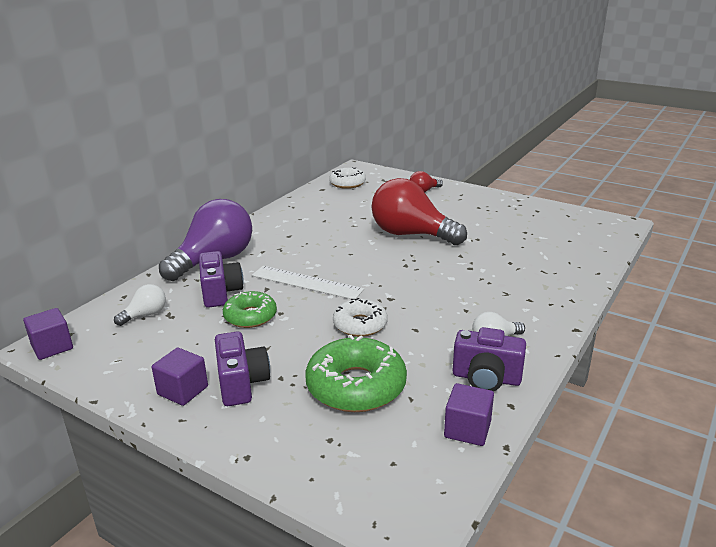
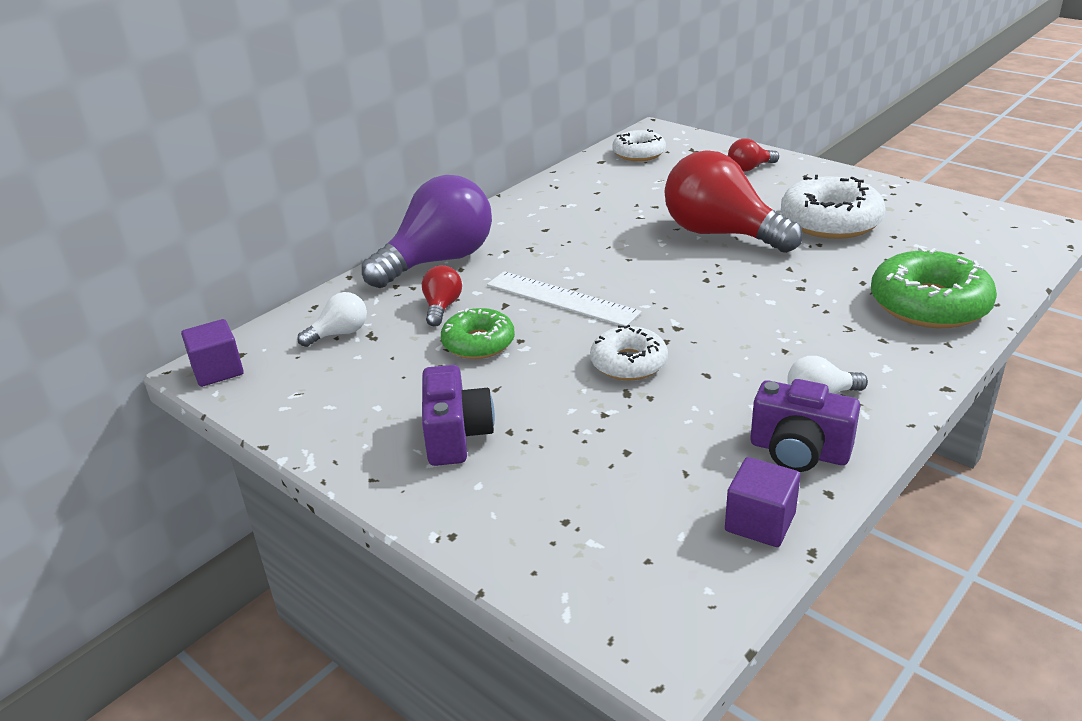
camera: 10 degrees right, 5 degrees up
(183, 390) = (378, 440): purple cube -> none
(220, 293) = (442, 307): purple camera -> red light bulb
(356, 386) = (611, 450): green donut -> green donut (929, 304)
(482, 224) = (830, 221): none -> white donut

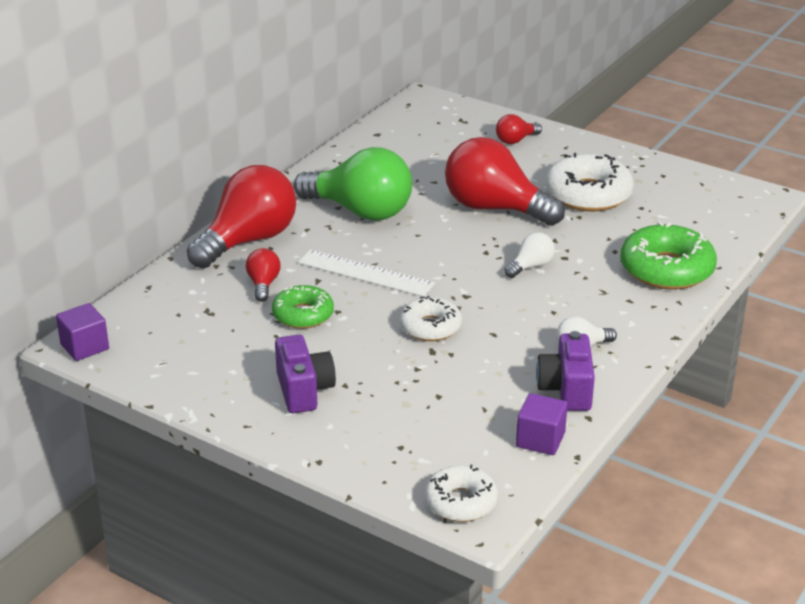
camera: 10 degrees left, 0 degrees up
(340, 333) = (180, 311): white light bulb -> white light bulb (531, 266)
(438, 261) = (248, 241): purple light bulb -> red light bulb
(568, 234) = (360, 211): none -> green light bulb
(639, 153) = (411, 125): white donut -> white donut (460, 502)
(799, 452) = (566, 389): purple camera -> purple camera turned 75 degrees clockwise

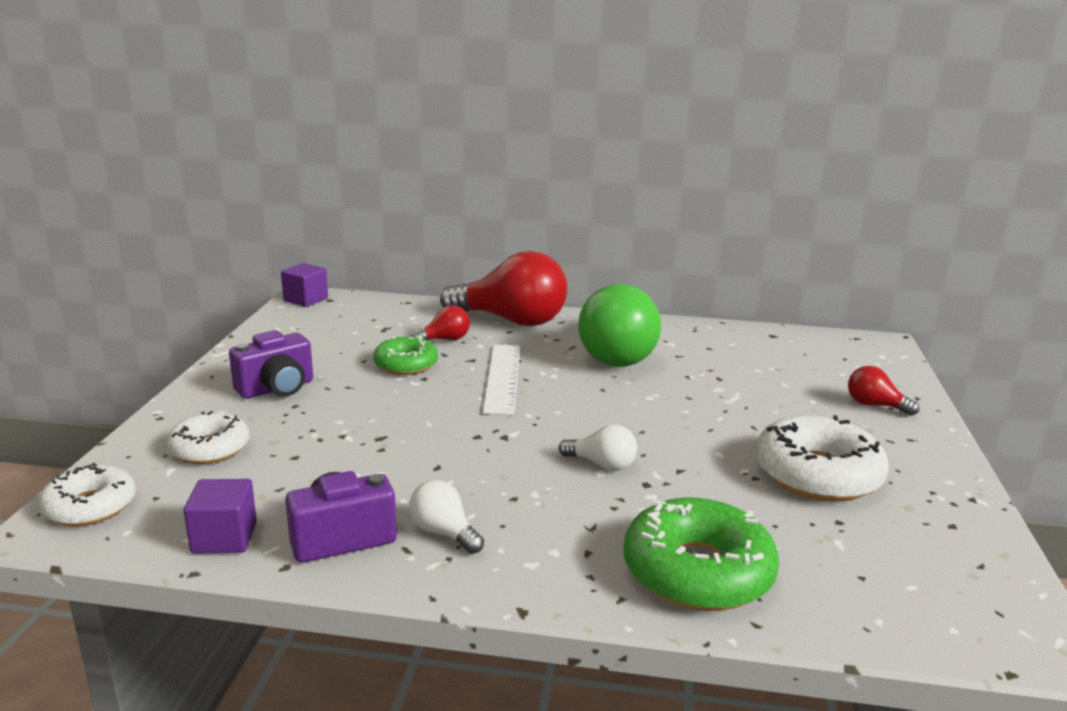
camera: 65 degrees right, 10 degrees down
(430, 327) = (426, 428): white donut -> white donut (210, 448)
(495, 208) = (705, 420): red light bulb -> none

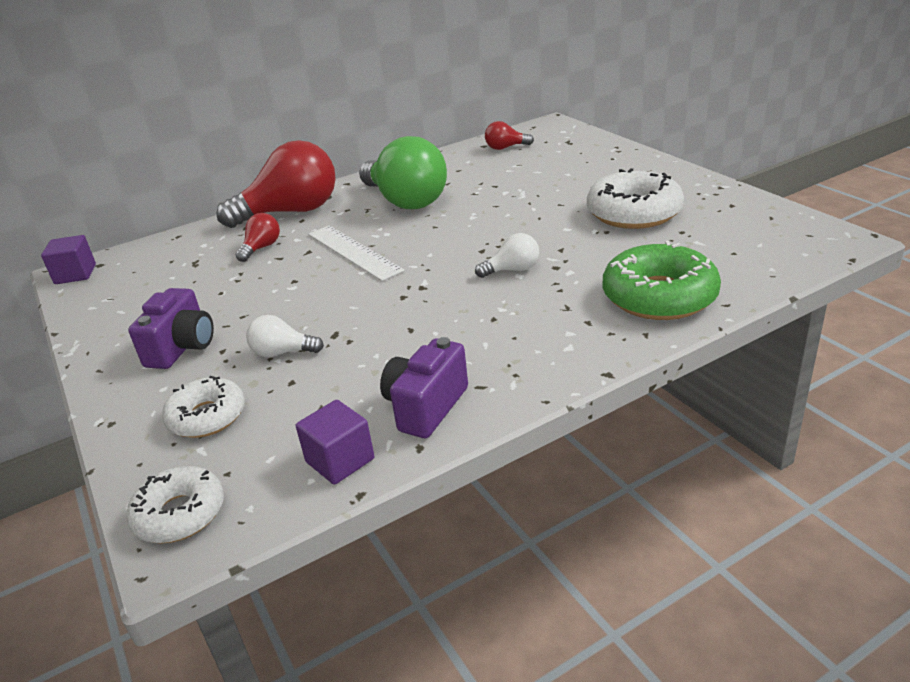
camera: 35 degrees left, 10 degrees up
(406, 364) = (262, 279): green donut -> none
(444, 533) = (487, 363): white light bulb -> white light bulb (282, 352)
(874, 405) = (603, 161): red light bulb -> red light bulb (505, 148)

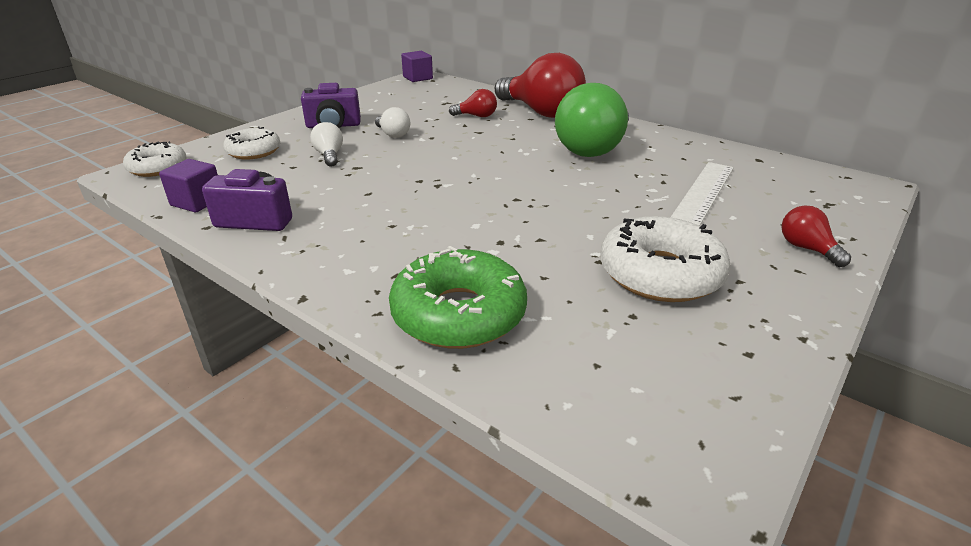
camera: 65 degrees right, 0 degrees up
(354, 252) = (486, 147): white ruler -> white ruler (704, 192)
(505, 148) = (766, 171): red light bulb -> red light bulb (807, 249)
(512, 270) = (483, 220): white light bulb -> white light bulb (393, 134)

